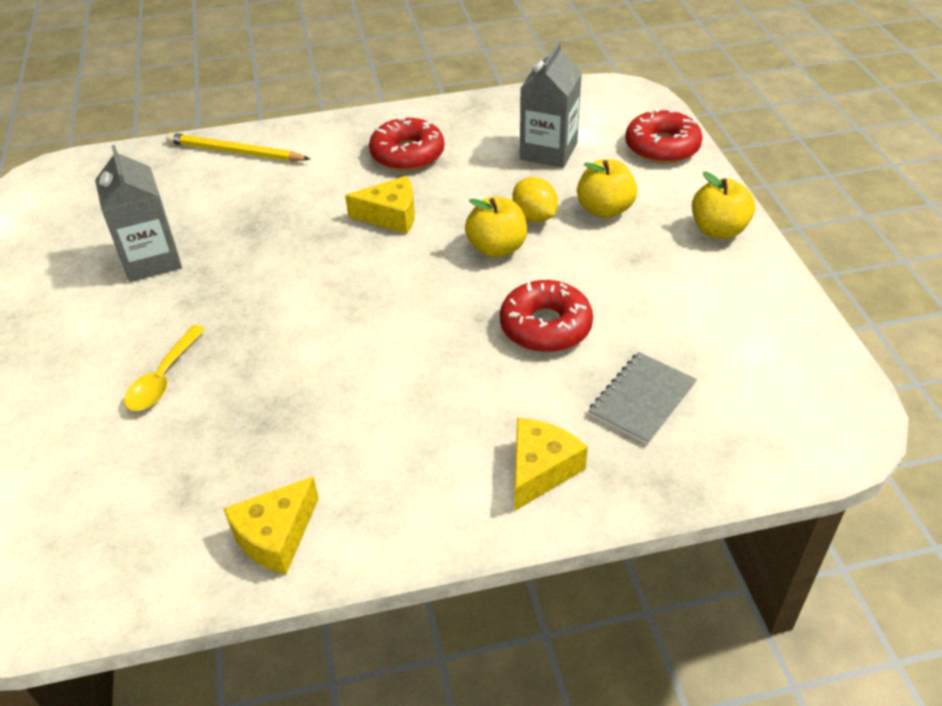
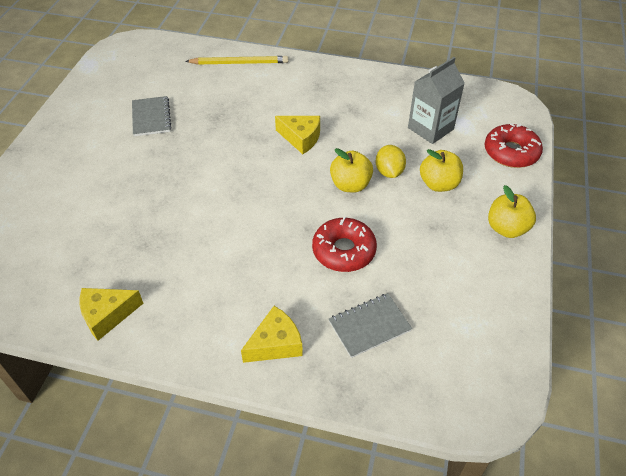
camera: 25 degrees right, 5 degrees up
(152, 260) = (151, 117): grey carton -> grey notebook
(163, 378) = (111, 194): yellow spoon -> none
(235, 152) = (239, 63): yellow pencil -> yellow pencil turned 135 degrees clockwise
(407, 154) = (339, 99): red donut -> none

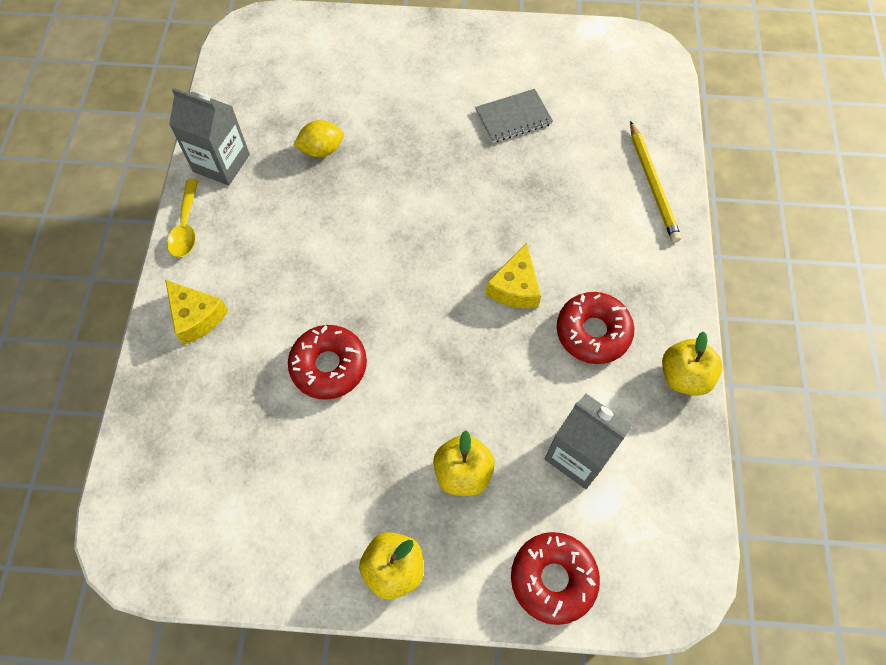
camera: 80 degrees right, 15 degrees up
(107, 315) = (221, 163): yellow cheese -> grey carton
(171, 349) = (186, 226): none -> yellow spoon
(345, 108) = (593, 332): none -> red donut
(350, 185) = (440, 359): yellow apple -> yellow apple (684, 376)
(369, 326) = (224, 407): grey notebook -> none
(389, 172) = (474, 405): yellow lemon -> yellow lemon (321, 150)

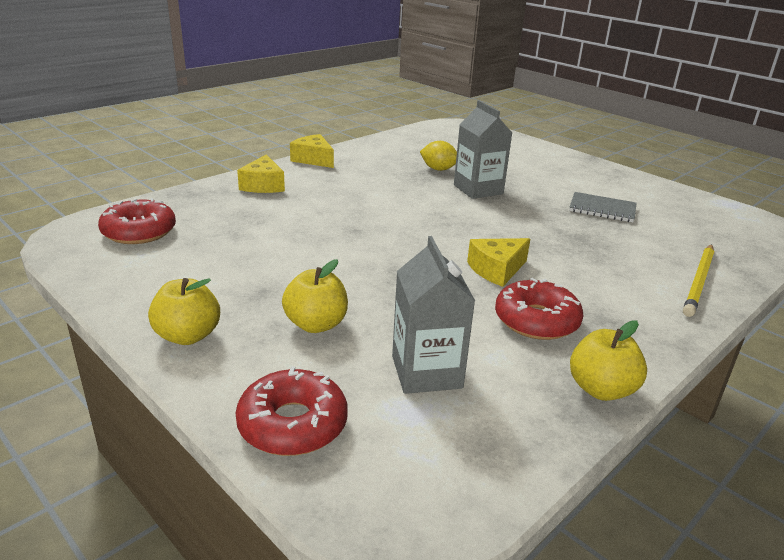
camera: 40 degrees right, 35 degrees down
(186, 226) = (313, 159): yellow spoon -> yellow cheese
(221, 163) = (370, 151): grey carton -> grey carton (478, 189)
(329, 366) = (306, 235): red donut -> red donut (139, 232)

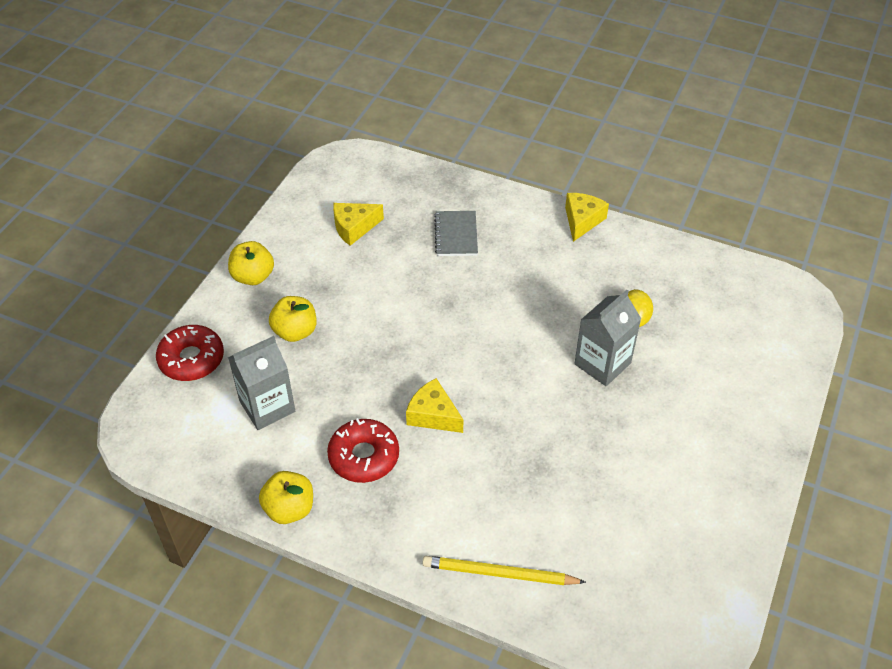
camera: 70 degrees right, 20 degrees up
(139, 232) = (368, 187): red donut -> none
(263, 185) = (496, 213): yellow cheese -> yellow cheese (354, 227)
(602, 209) = (627, 478): grey notebook -> grey notebook (456, 235)

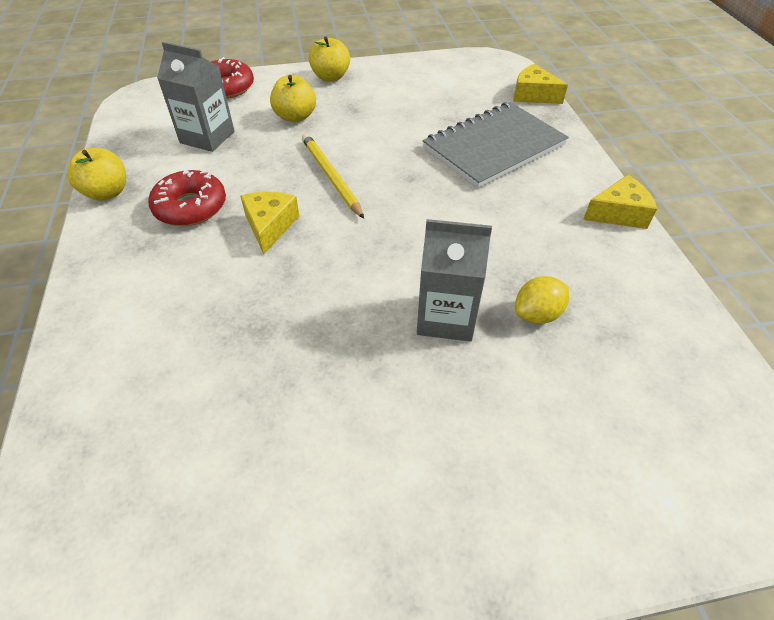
camera: 55 degrees right, 0 degrees up
(354, 227) = (434, 96): yellow cheese -> yellow cheese (533, 95)
(456, 235) = (494, 147): grey notebook -> grey notebook, size x1.87
(499, 573) = (97, 362): yellow pencil -> yellow pencil (331, 176)

